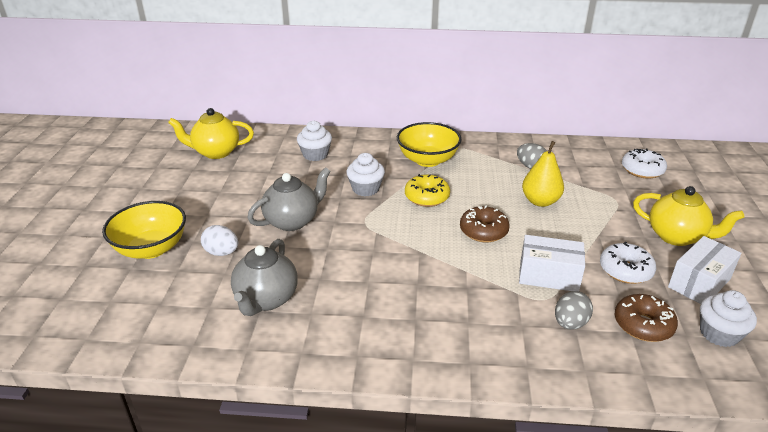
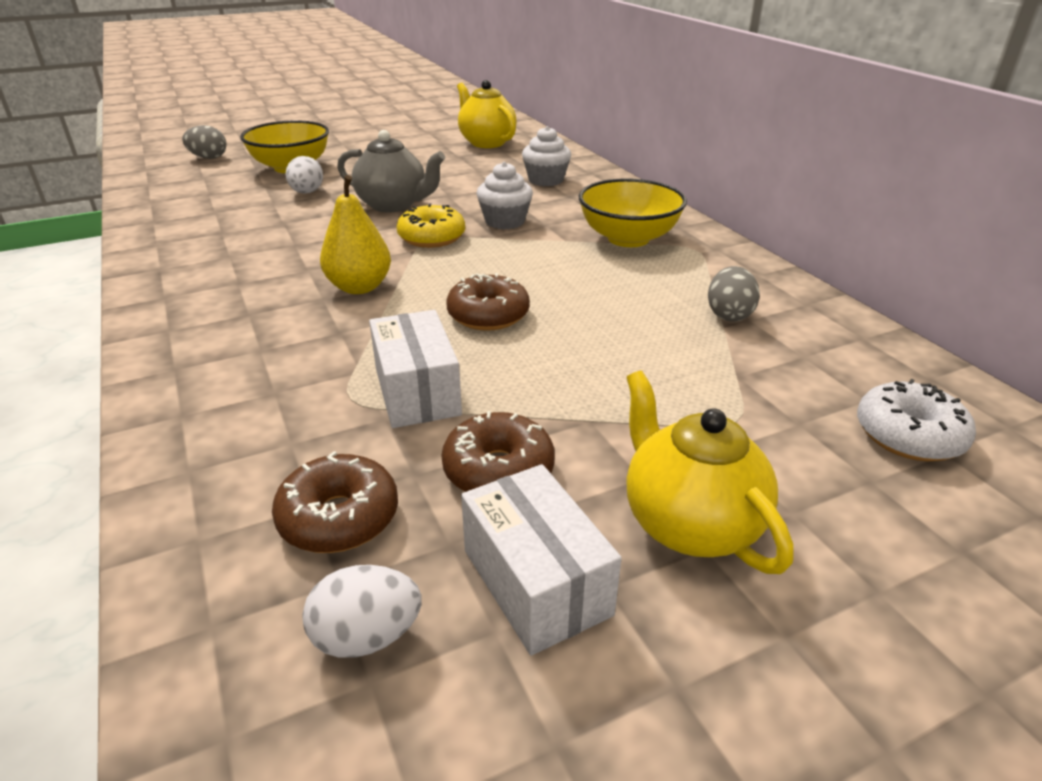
camera: 60 degrees right, 0 degrees up
(266, 299) = (240, 230): grey teapot -> none
(427, 197) = (531, 259): yellow donut -> yellow donut (432, 237)
(540, 201) = (629, 344): yellow pear -> yellow pear (359, 287)
(570, 323) = (302, 434): grey egg -> grey egg (208, 158)
(625, 270) = (498, 470): white donut -> brown donut
(676, 236) = (689, 523): yellow teapot -> yellow teapot turned 150 degrees clockwise
(699, 283) = (536, 582): white box -> white box turned 45 degrees clockwise
(719, 333) = (367, 636): white cupcake -> white egg

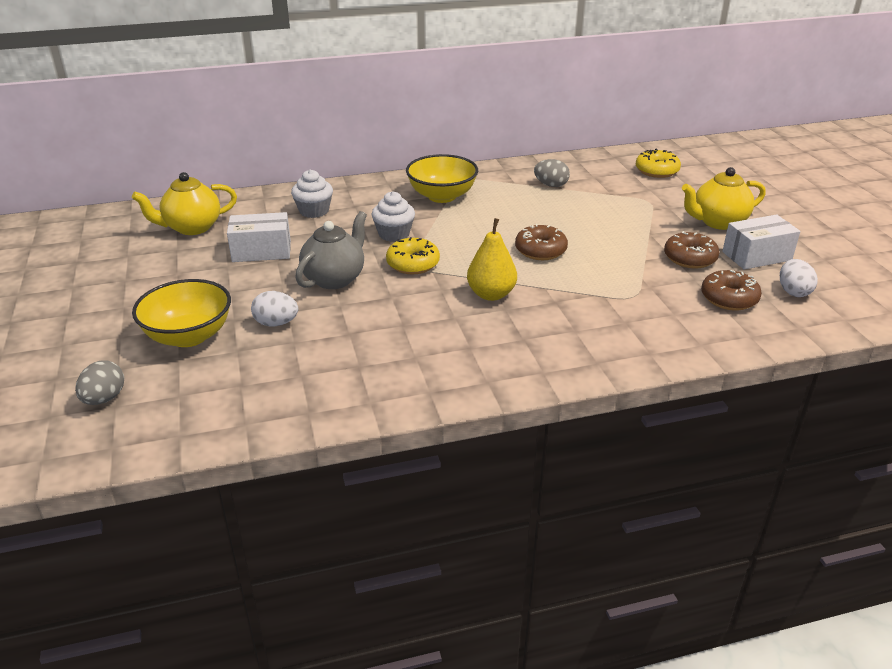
camera: 80 degrees left, 0 degrees up
(417, 391) = (625, 276): white box -> white box (261, 251)
(908, 435) = (656, 171): white donut -> yellow donut

